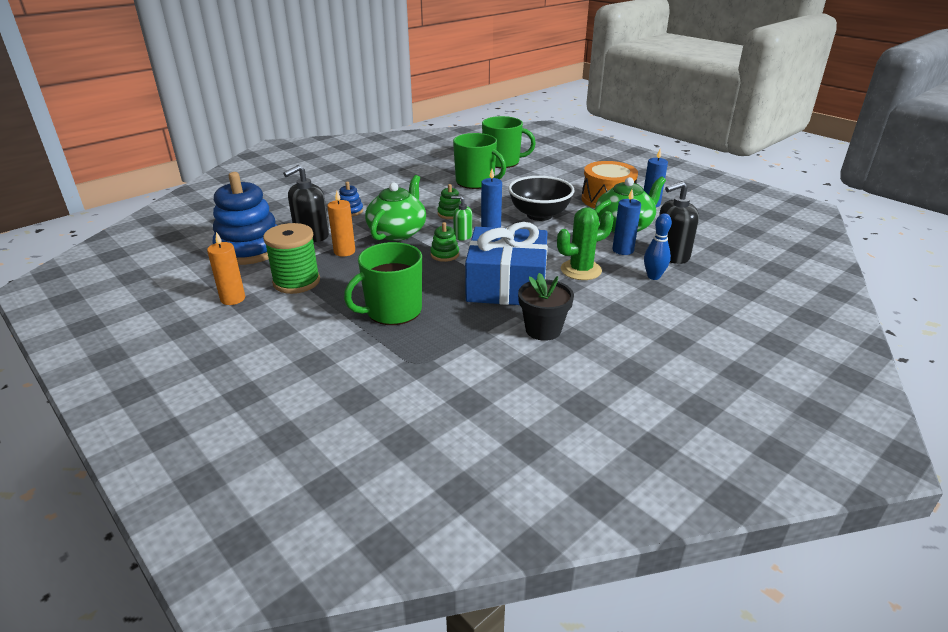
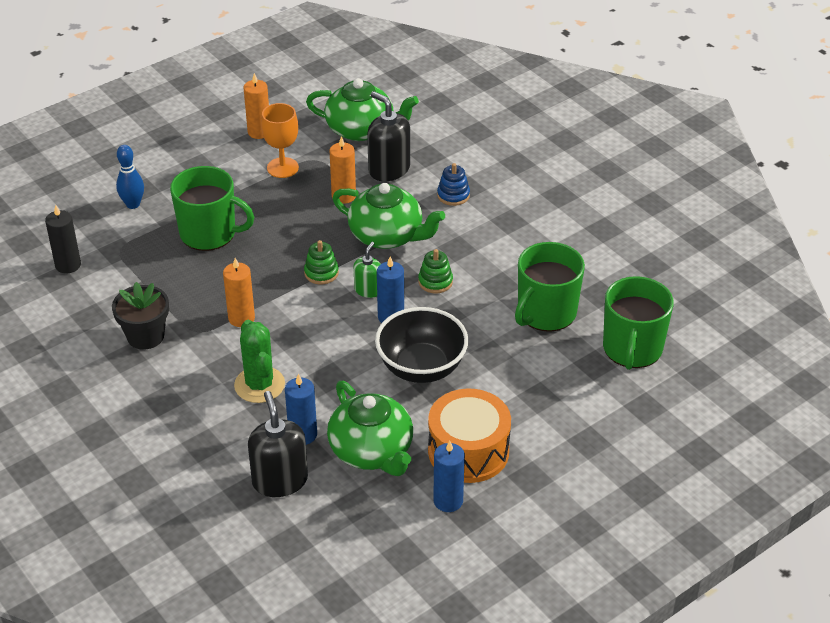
camera: 95 degrees right, 10 degrees up
(250, 249) = (361, 129): blue stacking toy -> green teapot
(296, 282) = (282, 168): green spool -> orange goblet
(392, 311) = (209, 233): green mug -> green mug turned 135 degrees clockwise
(446, 395) = (68, 265): none -> black candle
(506, 284) = (241, 318): blue gift -> orange candle
(653, 276) = (229, 449): blue bowling pin -> blue bowling pin (133, 204)

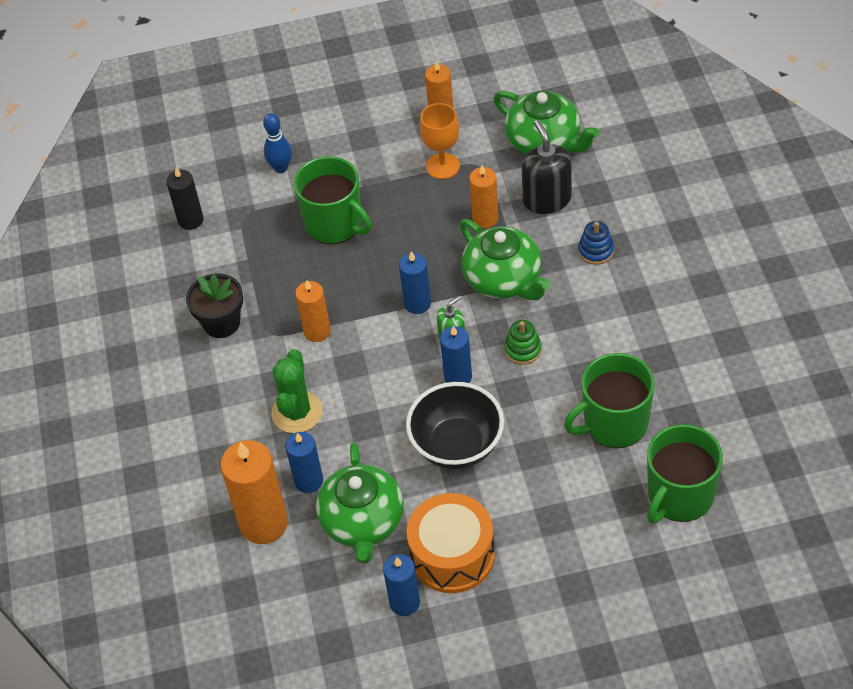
camera: 30 degrees right, 10 degrees up
(280, 480) = (264, 523): black soap dispenser -> orange candle
(321, 273) = (417, 303): green stacking toy -> blue candle

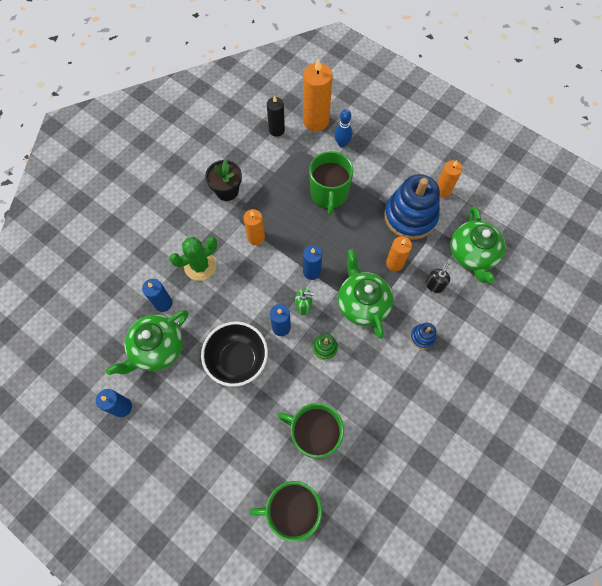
camera: 45 degrees right, 15 degrees up
(264, 523) = (123, 301): orange candle -> orange candle (316, 121)
(442, 166) = (410, 216): orange goblet -> blue stacking toy
(452, 555) = (167, 410): orange drum -> none
(504, 279) = (362, 303): green teapot -> green teapot turned 150 degrees clockwise
(547, 199) = (434, 285): black soap dispenser -> black soap dispenser, size x0.58

